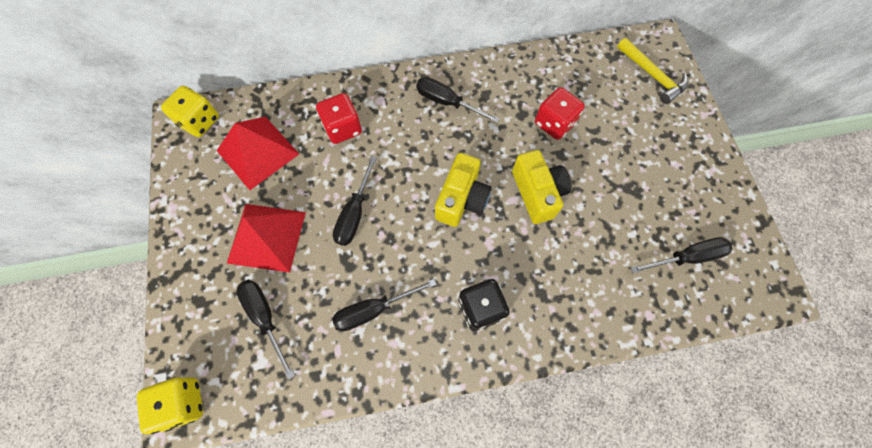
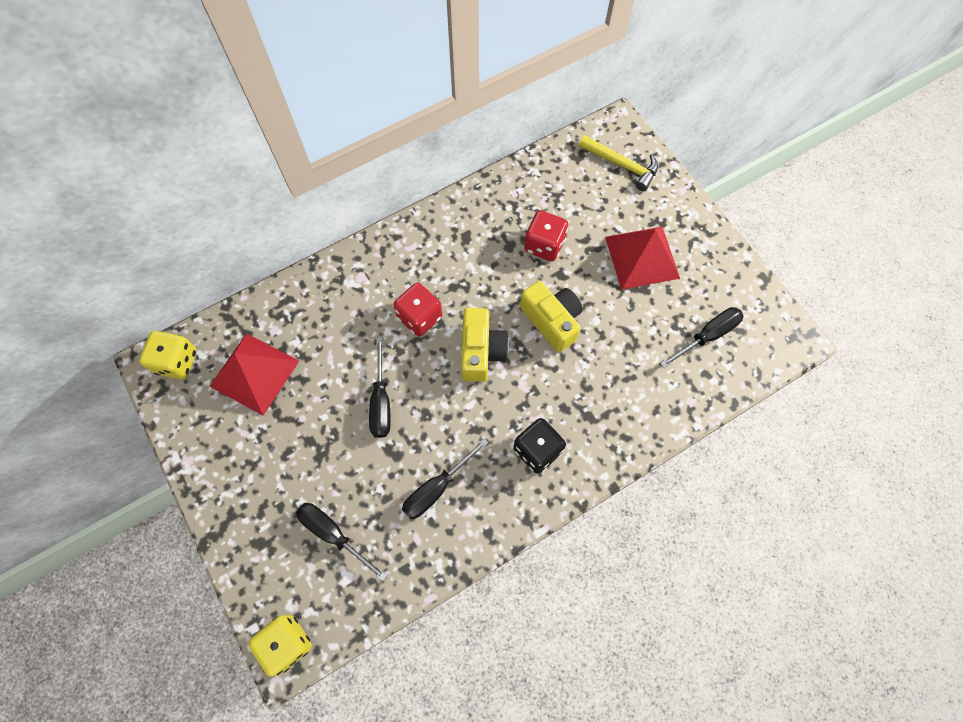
camera: 20 degrees left, 0 degrees up
(266, 237) = (301, 456): red pyramid -> red pyramid (642, 257)
(343, 128) = (334, 319): red dice -> red dice (419, 317)
(447, 102) = (430, 257): black screwdriver -> none

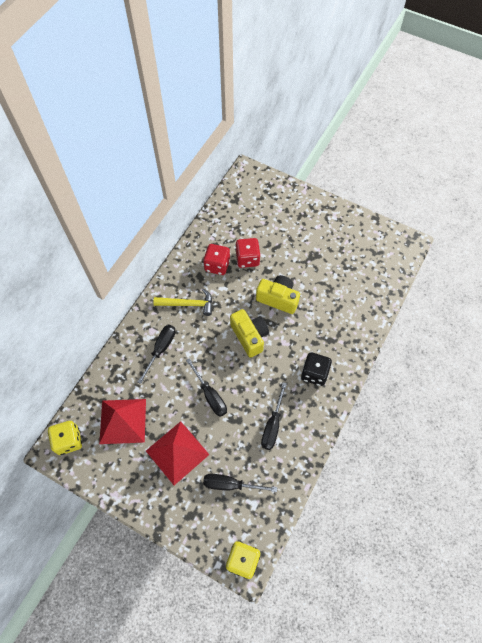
camera: 30 degrees left, 5 degrees down
(419, 317) = (202, 336): red dice -> red dice (217, 265)
(621, 165) = (262, 193): yellow hammer -> yellow hammer (187, 304)
(642, 257) = (305, 239): red pyramid -> red pyramid (177, 452)
(707, 336) = (365, 264): black screwdriver -> black screwdriver (161, 349)

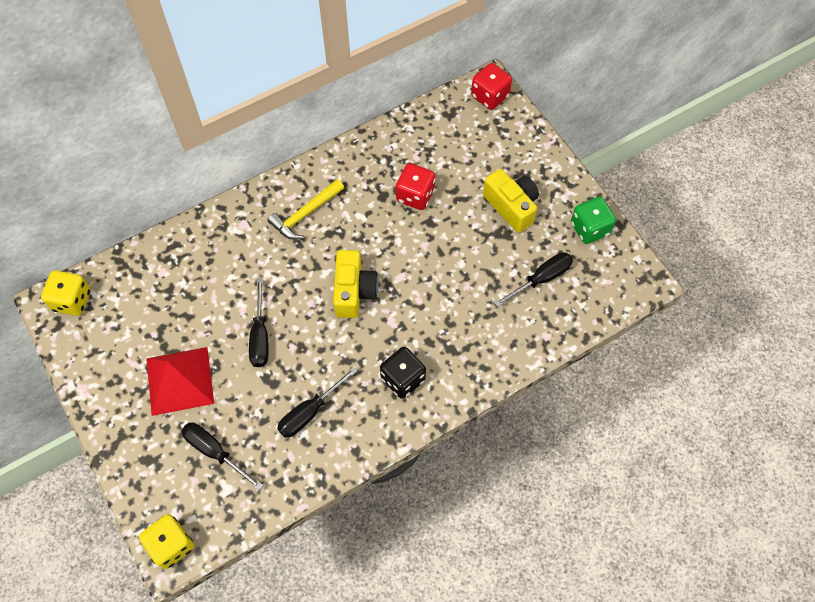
camera: 30 degrees right, 0 degrees up
(123, 421) = (143, 311): red pyramid -> none
(161, 349) = (239, 251): black screwdriver -> black screwdriver (541, 279)
(187, 304) = (305, 214): yellow hammer -> yellow hammer turned 105 degrees clockwise
(217, 265) = (372, 185): red dice -> red dice (490, 96)
(278, 298) = (420, 264): yellow camera -> yellow camera (511, 206)
(360, 228) = (590, 228): none -> green dice

